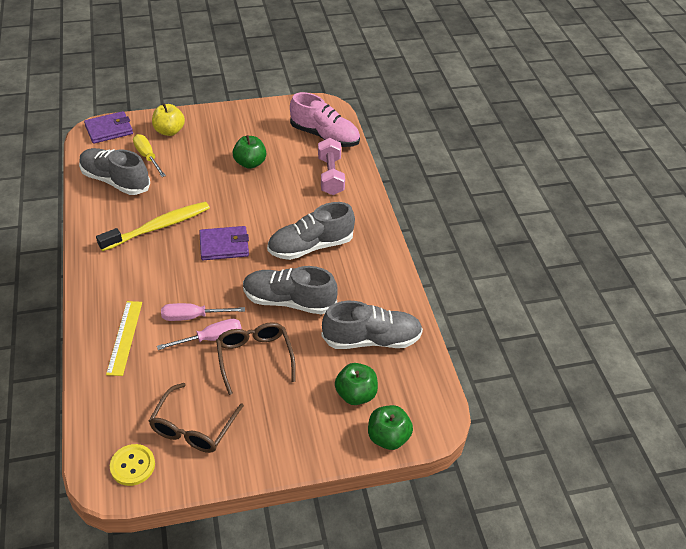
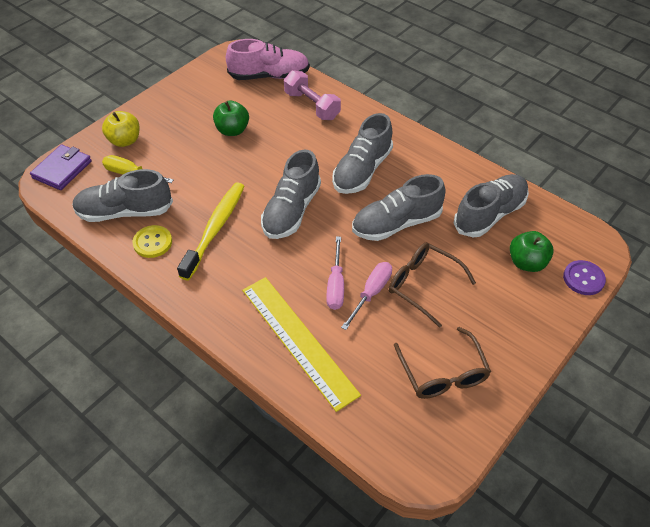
camera: 35 degrees left, 5 degrees up
(125, 337) = (298, 340): yellow ruler -> yellow ruler, size x1.63
(132, 466) = (433, 439): yellow button -> yellow button (152, 242)
(193, 317) = (336, 285): pink screwdriver -> pink screwdriver turned 45 degrees counterclockwise
(224, 245) = (291, 211): purple wallet -> grey shoe
(388, 437) = (583, 278): green apple -> purple button

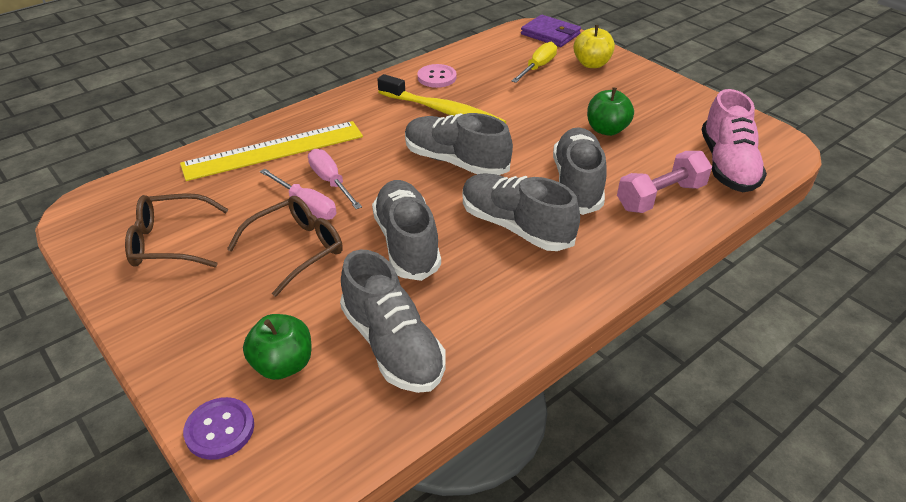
camera: 100 degrees right, 10 degrees down
(125, 212) = (483, 64): grey shoe -> grey shoe (577, 184)
(152, 242) = (437, 77): yellow button -> pink button
(336, 285) = (330, 181): pink screwdriver -> pink screwdriver turned 45 degrees clockwise

